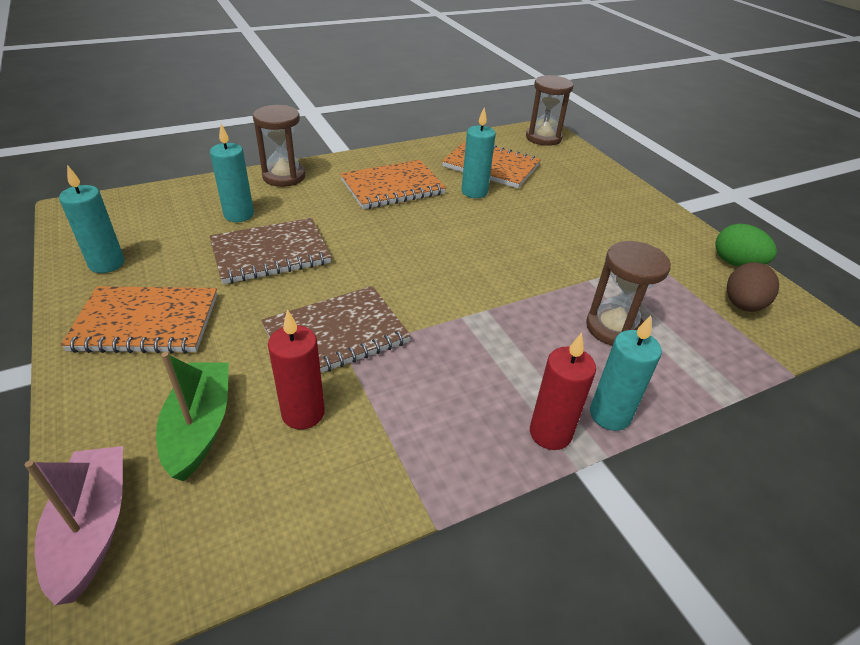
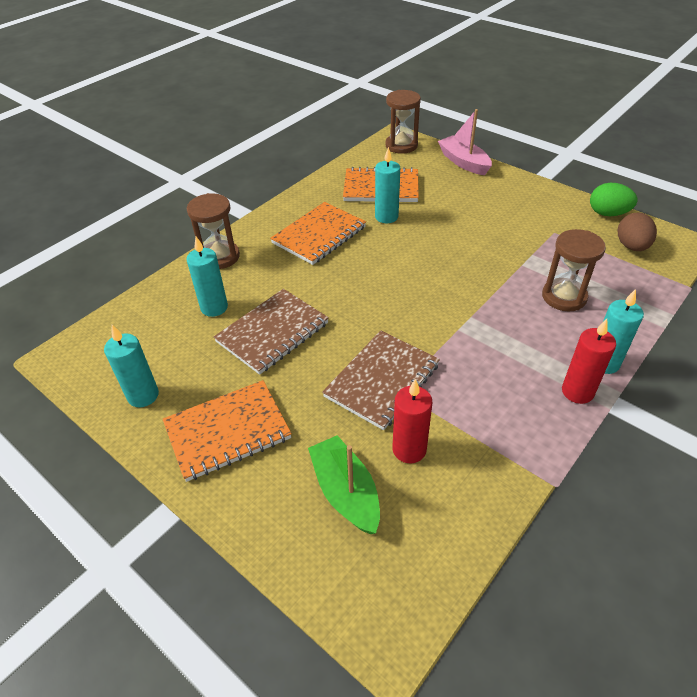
camera: 20 degrees left, 5 degrees up
(92, 528) = (337, 594): pink boat -> pink boat (463, 162)

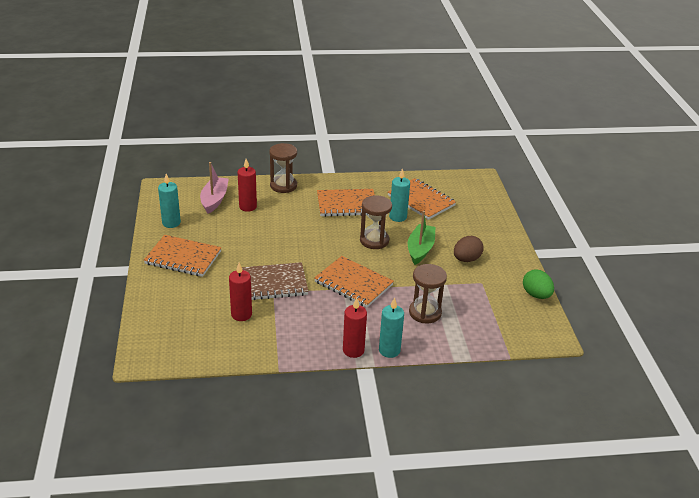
camera: 40 degrees right, 10 degrees down
(214, 307) = (248, 207): turquoise candle -> red candle
(273, 333) = (256, 233): brown notebook -> none
(345, 492) = (194, 309): green boat -> green boat (420, 249)
(401, 145) = (475, 184): brown hourglass -> brown hourglass (374, 240)
(458, 316) = (353, 283): none -> orange notebook
(463, 162) = (497, 215): pink boat -> pink boat (214, 200)
(631, 246) = (515, 318): brown egg -> brown egg (466, 259)

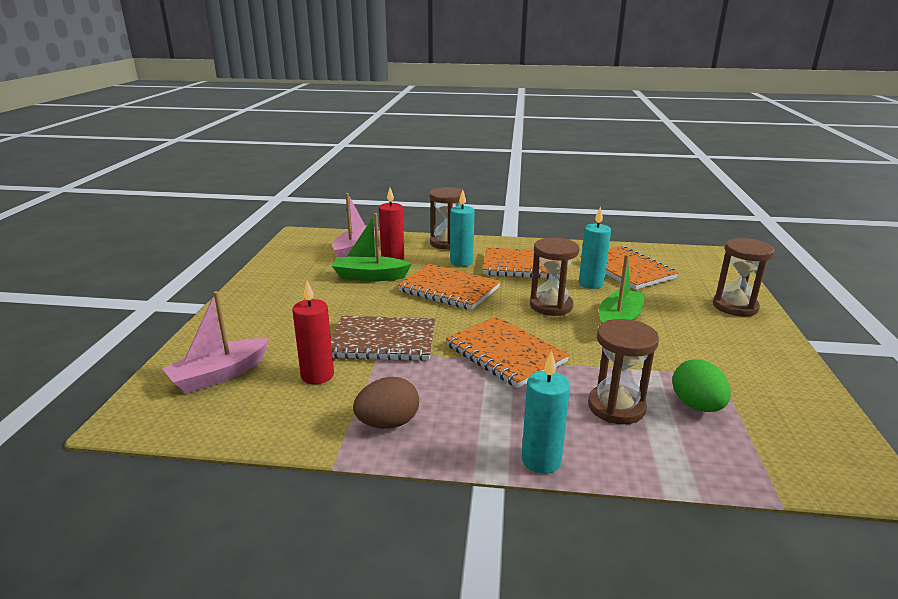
camera: 15 degrees right, 10 degrees down
(171, 223) = (289, 266): turquoise candle -> turquoise candle (461, 262)
(178, 322) = (219, 375): none -> pink boat
(183, 258) = (279, 301): orange notebook -> orange notebook (449, 289)
(238, 227) = (370, 276): none -> green boat
(353, 350) = (475, 451): red candle -> none
(466, 259) = (692, 341): brown egg -> brown egg (388, 423)
(493, 227) = (735, 306): none -> brown hourglass
(536, 295) = (822, 402): green egg -> green egg (696, 406)

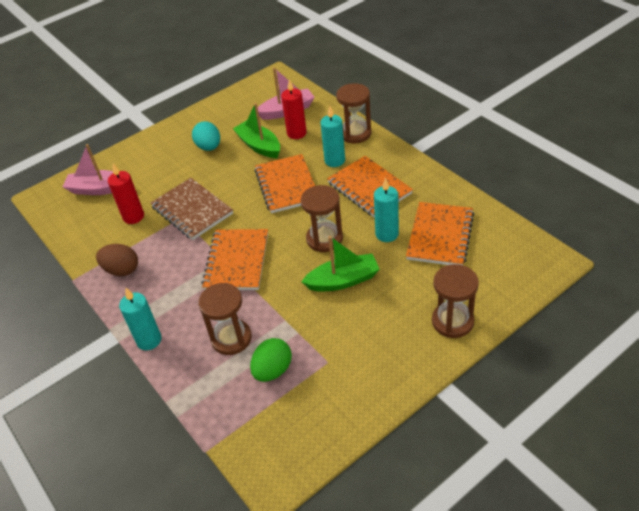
camera: 50 degrees right, 20 degrees up
(314, 294) = (209, 147): none -> turquoise egg

